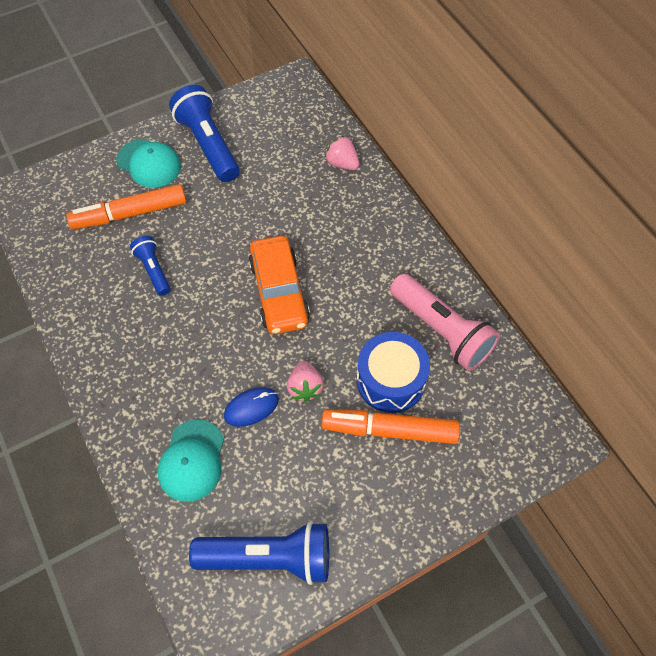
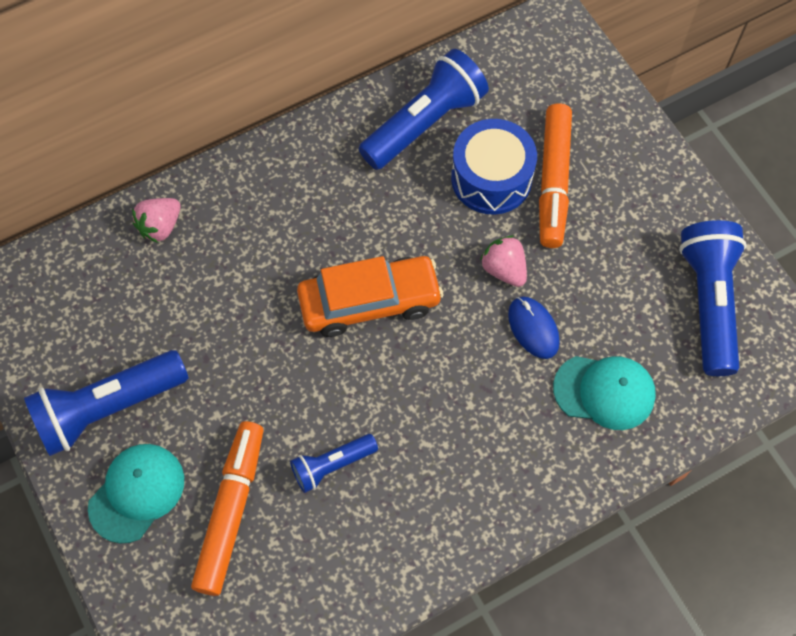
camera: 90 degrees left, 5 degrees up
(130, 213) = (231, 510): orange marker -> orange marker turned 150 degrees counterclockwise
(305, 387) = (504, 269): pink strawberry -> pink strawberry turned 120 degrees counterclockwise
(441, 330) = (424, 123): pink flashlight -> blue flashlight

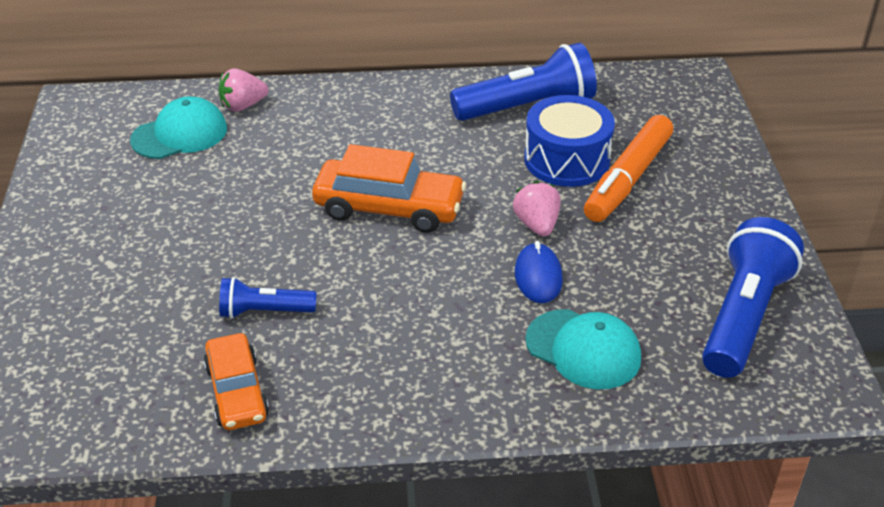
camera: 25 degrees right, 25 degrees down
(108, 408) = (100, 205): blue flashlight -> none
(137, 493) = (73, 269): turquoise cap -> turquoise cap (180, 134)
(231, 510) = (145, 311): orange marker -> none
(360, 557) = (237, 392): none -> orange car

